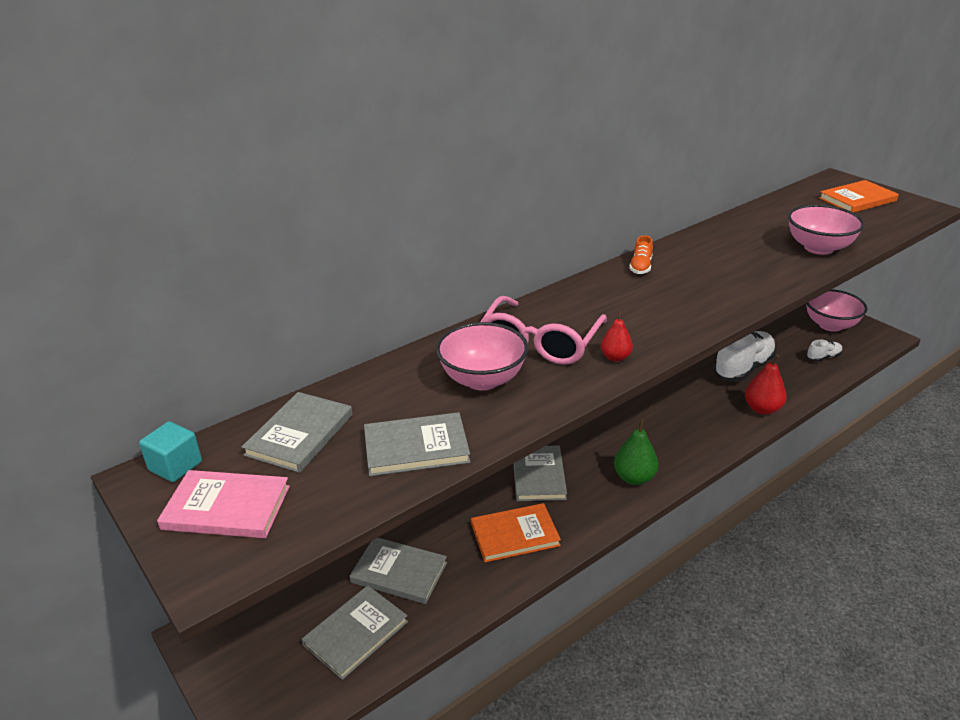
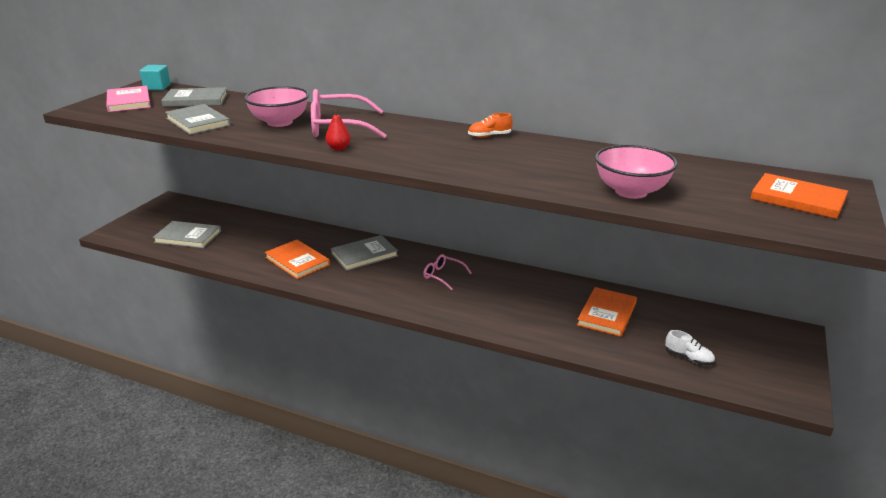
camera: 60 degrees right, 5 degrees down
(399, 572) = (241, 235): grey book -> none
(622, 434) = (443, 276): none -> pink glasses
(634, 478) = (393, 291): green pear -> none
(743, 368) = (607, 314): white shoe -> orange book
(762, 409) = (549, 334): red pear -> none
(830, 325) = (764, 354): pink bowl -> none

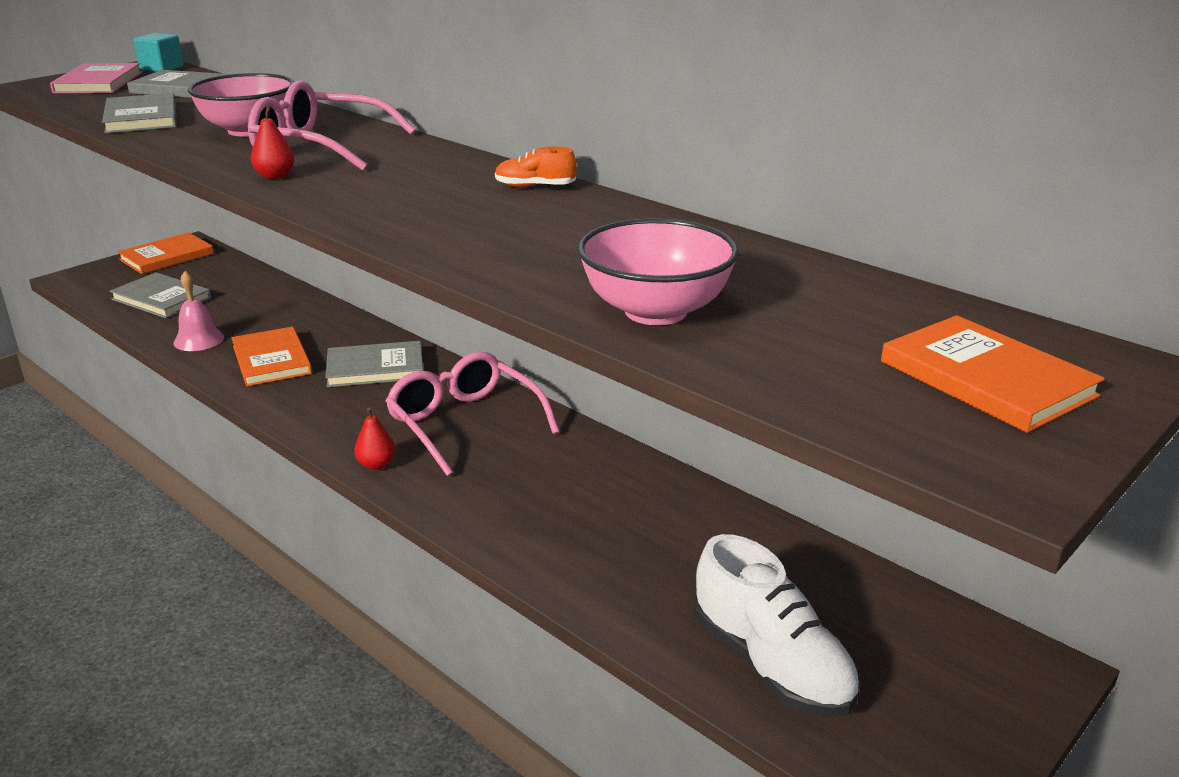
camera: 20 degrees right, 0 degrees up
(239, 257) = (199, 340): none -> pink bell
(415, 307) = (376, 465): none -> red pear
(443, 276) = (464, 423): pink glasses -> pink glasses, size x1.96
(607, 314) = (685, 546): orange book -> orange book (167, 257)
(688, 358) = (771, 664): white shoe -> white shoe, size x2.09

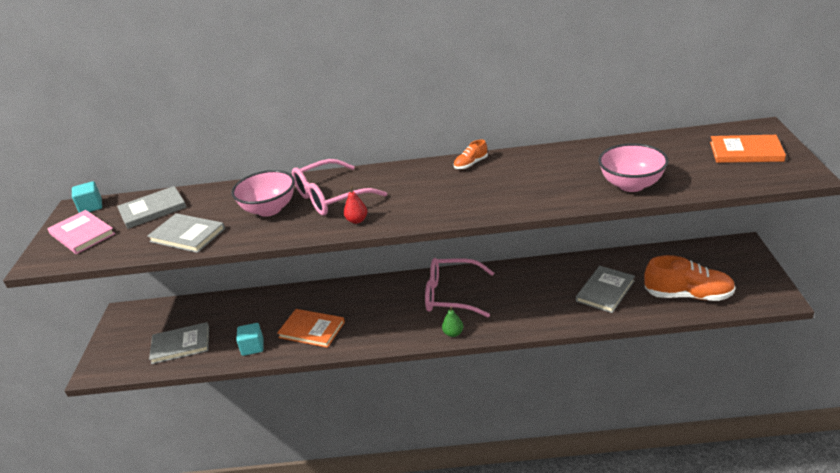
camera: 40 degrees left, 5 degrees up
(167, 257) = (126, 326): orange book -> none
(199, 340) = (252, 347): pink bell -> turquoise cube
(375, 368) = (367, 300): grey book -> grey book (605, 291)
(376, 465) = (453, 333): red pear -> green pear
(771, 664) = (688, 295): white shoe -> orange shoe

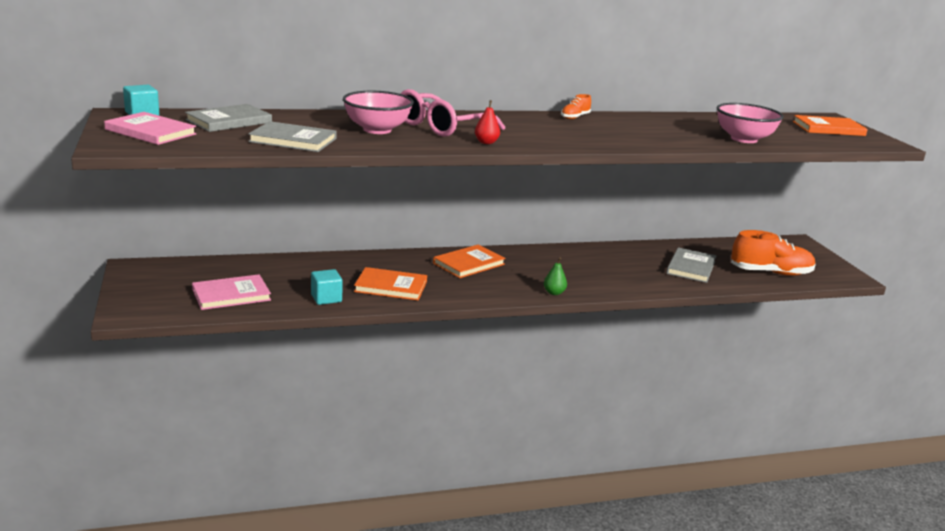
camera: 20 degrees left, 10 degrees down
(181, 345) = (231, 295): grey book -> pink book
(391, 296) = (469, 264): none -> orange book
(451, 295) = (535, 265): pink glasses -> none

